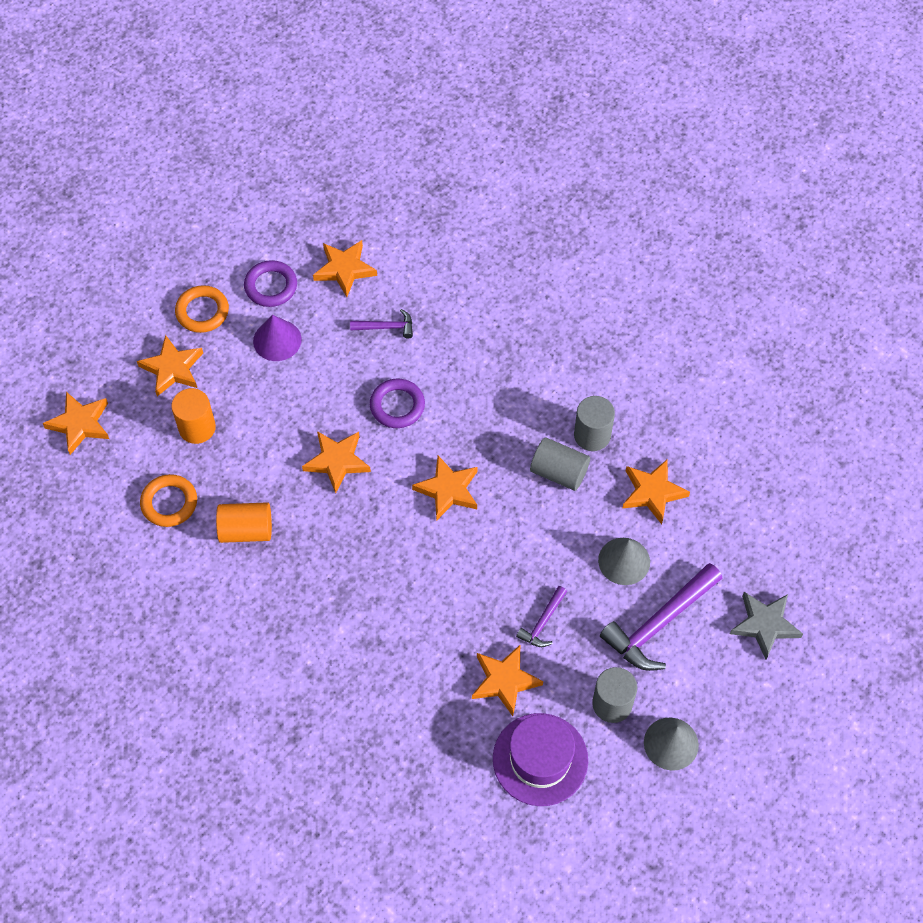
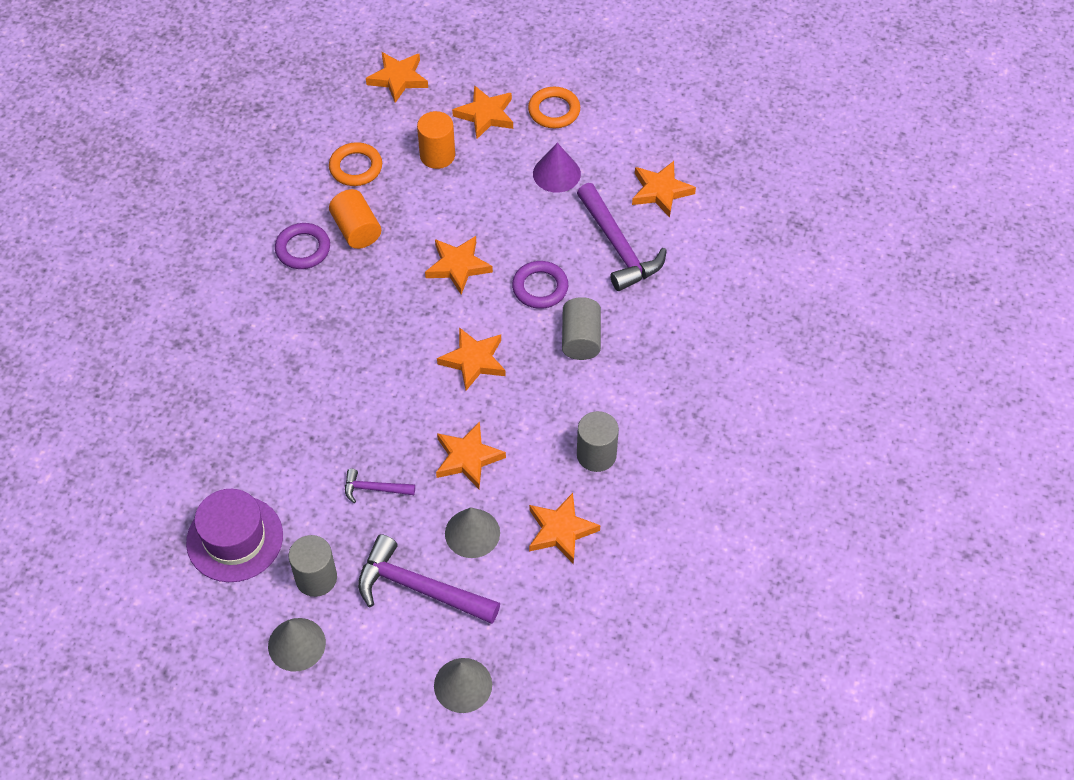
camera: 65 degrees right, 5 degrees down
(271, 286) = (609, 146): purple ring -> purple ring (303, 249)
(386, 327) = (618, 246): purple hammer -> purple hammer, size x1.97
(505, 681) = (300, 480): orange star -> orange star (467, 458)
(559, 472) = (540, 442): grey cylinder -> grey cylinder (580, 339)
(764, 625) = (463, 685): grey star -> grey cone

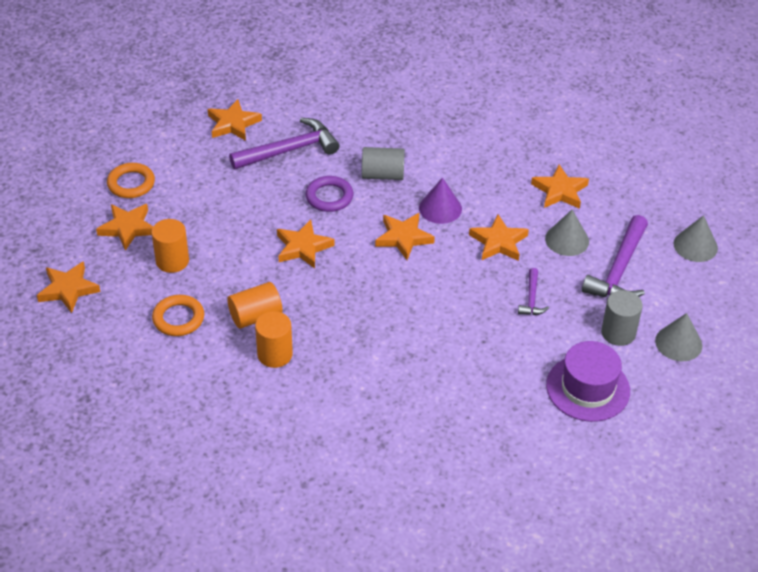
camera: 90 degrees left, 10 degrees down
(303, 249) = (275, 354): purple ring -> orange cylinder
(556, 173) = (205, 184): purple cone -> purple cone (440, 208)
(596, 455) = (492, 170): grey cylinder -> none

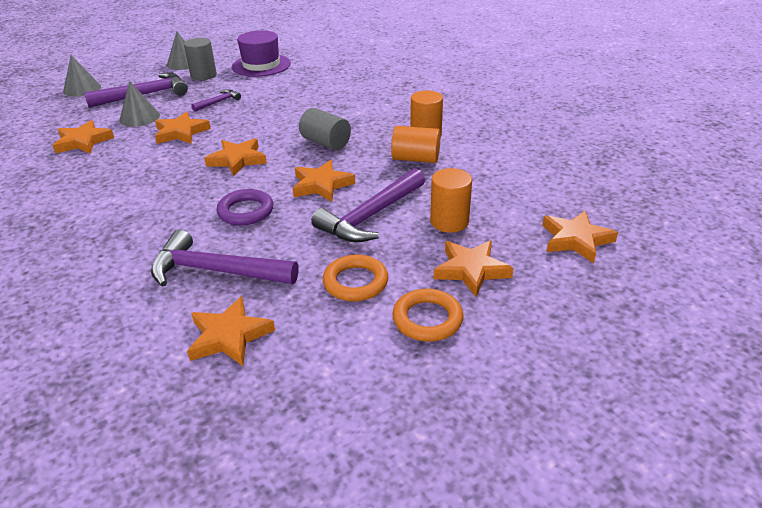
camera: 140 degrees left, 10 degrees down
(178, 318) = (481, 180): orange ring -> orange ring (355, 282)
(234, 237) = (371, 216): none -> purple hammer
(382, 175) = (175, 208): grey cylinder -> grey cylinder (326, 143)
(440, 208) = (178, 166): purple cone -> none

